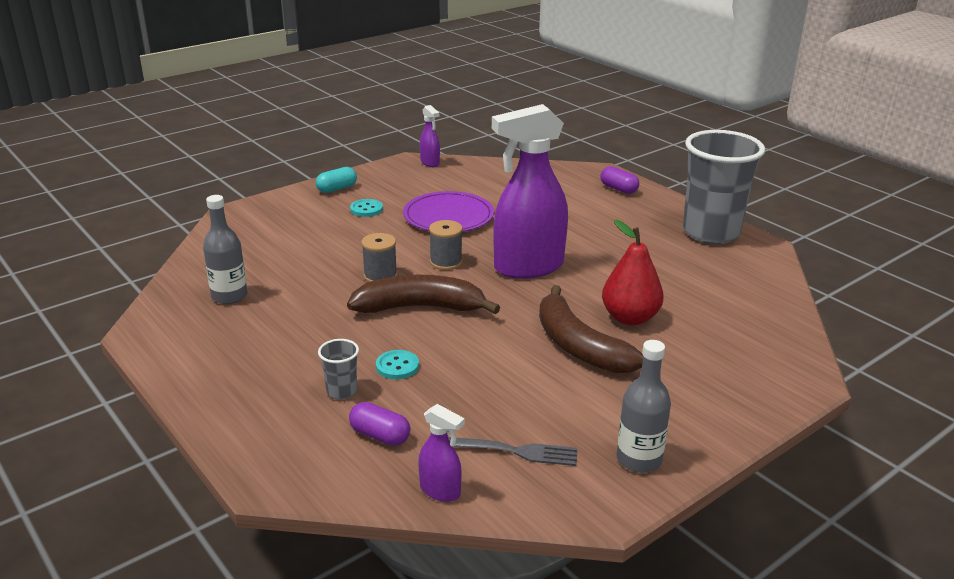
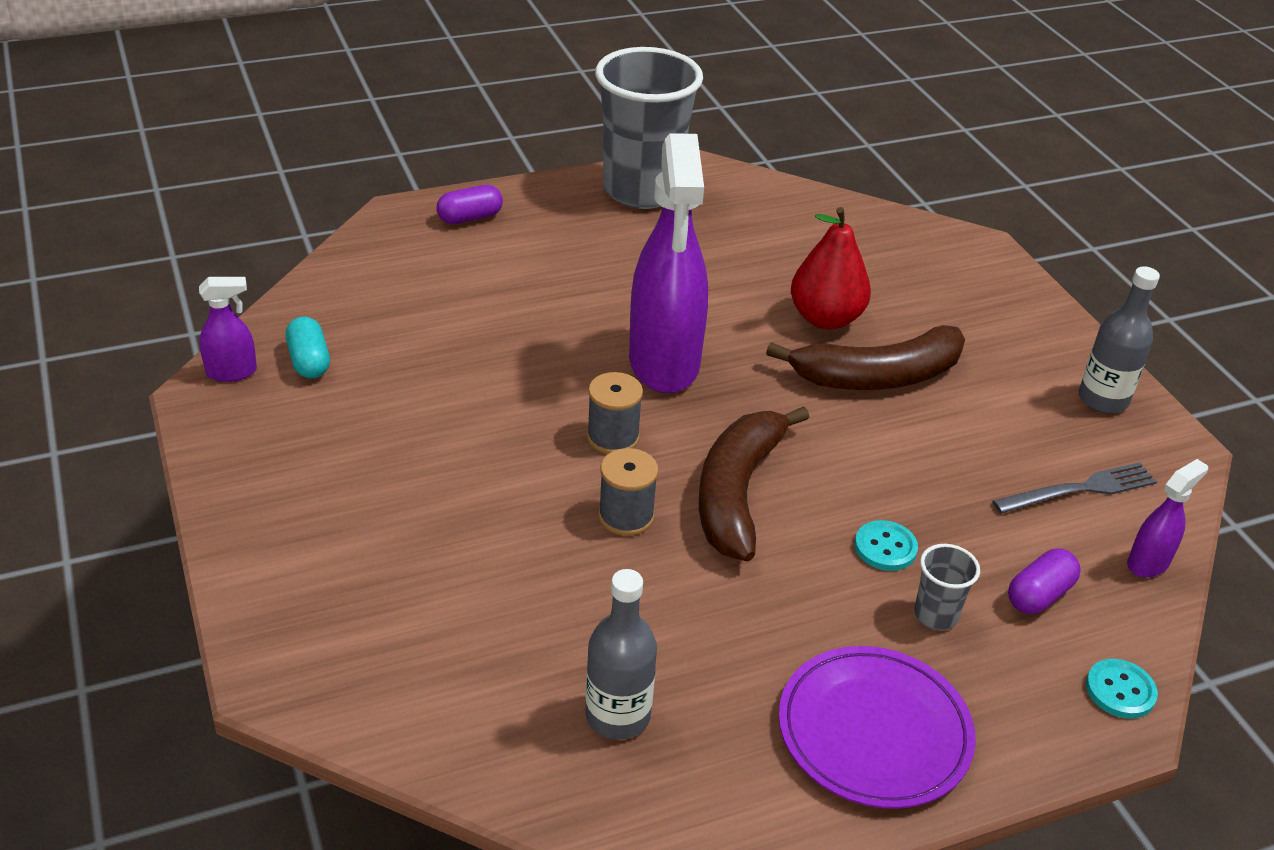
camera: 75 degrees left, 10 degrees up
(337, 189) = (262, 510): turquoise capsule -> turquoise capsule (309, 361)
(366, 209) = (375, 487): turquoise button -> turquoise button (1120, 690)
(448, 217) = (462, 400): purple plate -> purple plate (874, 731)
(509, 451) = (1080, 489): grey fork -> grey fork turned 45 degrees clockwise

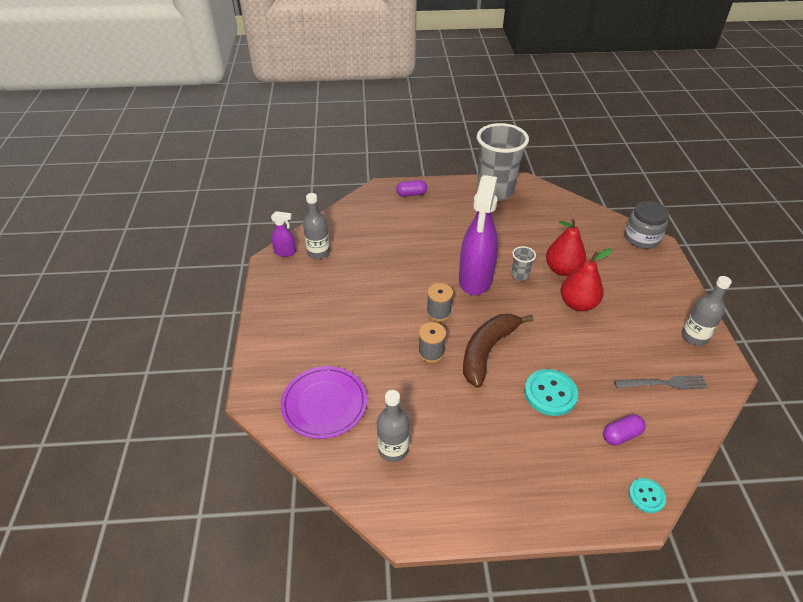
camera: 20 degrees right, 5 degrees up
(309, 361) = (318, 252): turquoise capsule -> grey bottle
(874, 731) = (511, 486): purple plate -> purple plate (324, 404)
(877, 376) = (578, 304): brown banana -> red pear
(885, 547) = (550, 393): turquoise button -> turquoise button, size x1.70
(935, 615) = (563, 434): grey cup -> grey cup (520, 275)
(949, 241) = (641, 238): none -> grey jar
(1148, 563) = (687, 430): purple spray bottle -> none

